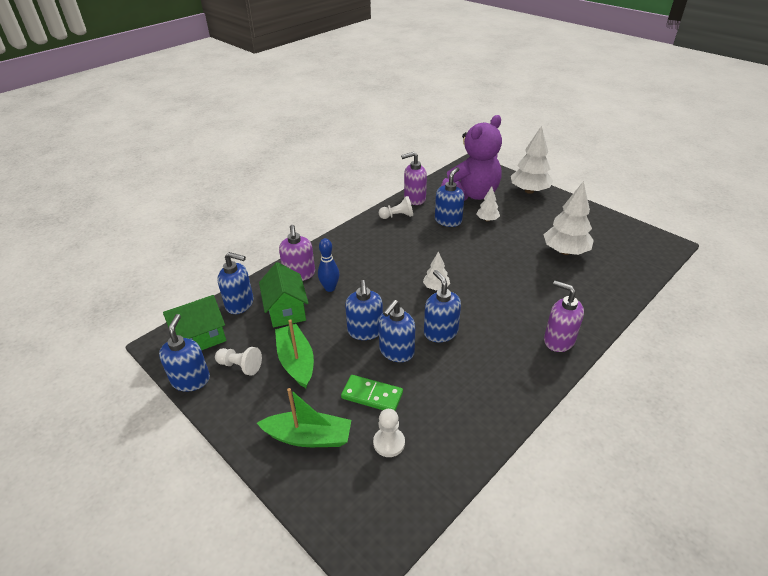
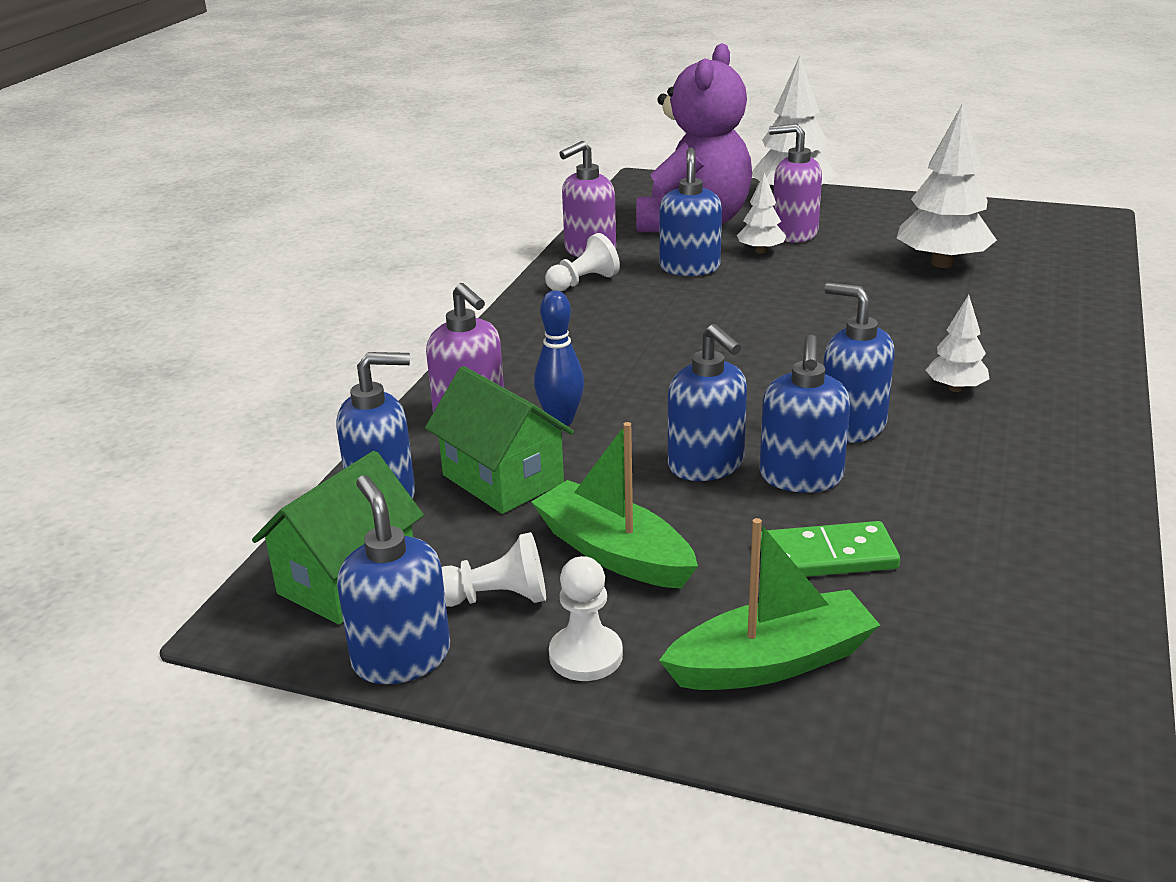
camera: 25 degrees left, 10 degrees down
(389, 443) = (937, 616): white pawn -> white pawn (586, 655)
(436, 287) = (772, 365): white tree -> white tree (955, 388)
(558, 340) = (1063, 381): purple soap dispenser -> purple soap dispenser (794, 233)

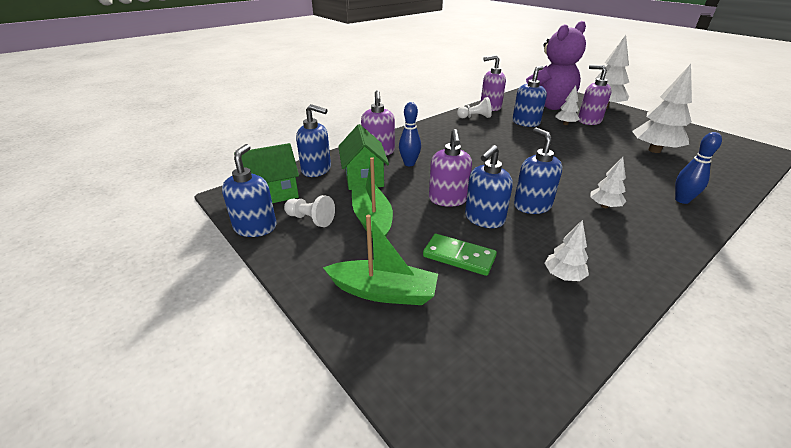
camera: 30 degrees right, 5 degrees up
(586, 655) = (315, 255): white pawn -> none
(706, 465) = (448, 199): blue soap dispenser -> purple soap dispenser
(999, 523) = (563, 276): none -> white tree
(1048, 341) = (682, 200): none -> blue bowling pin

